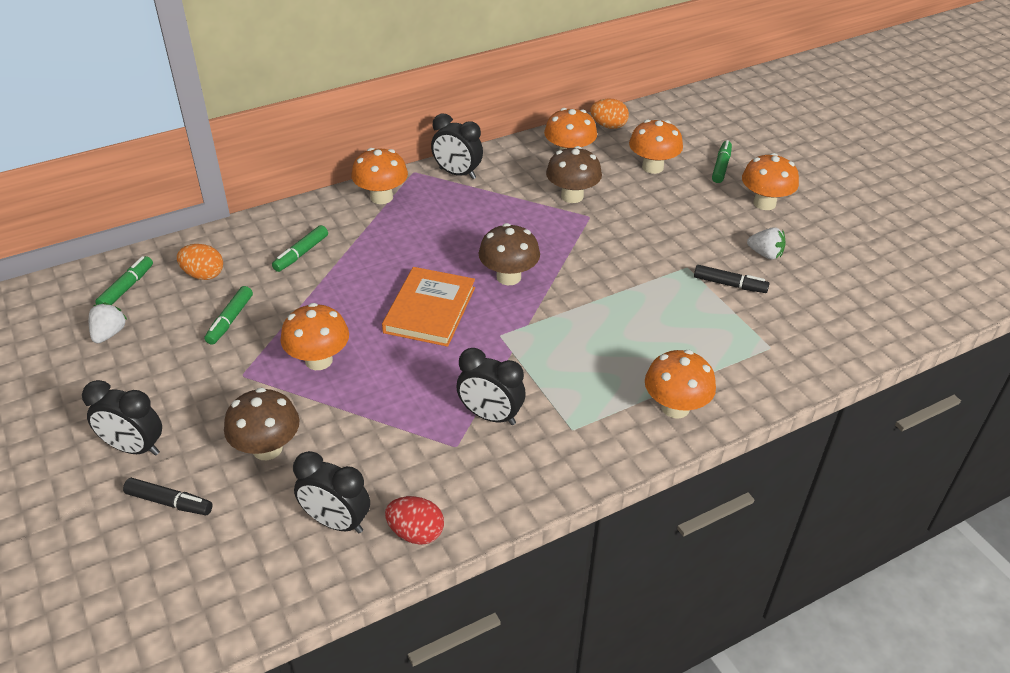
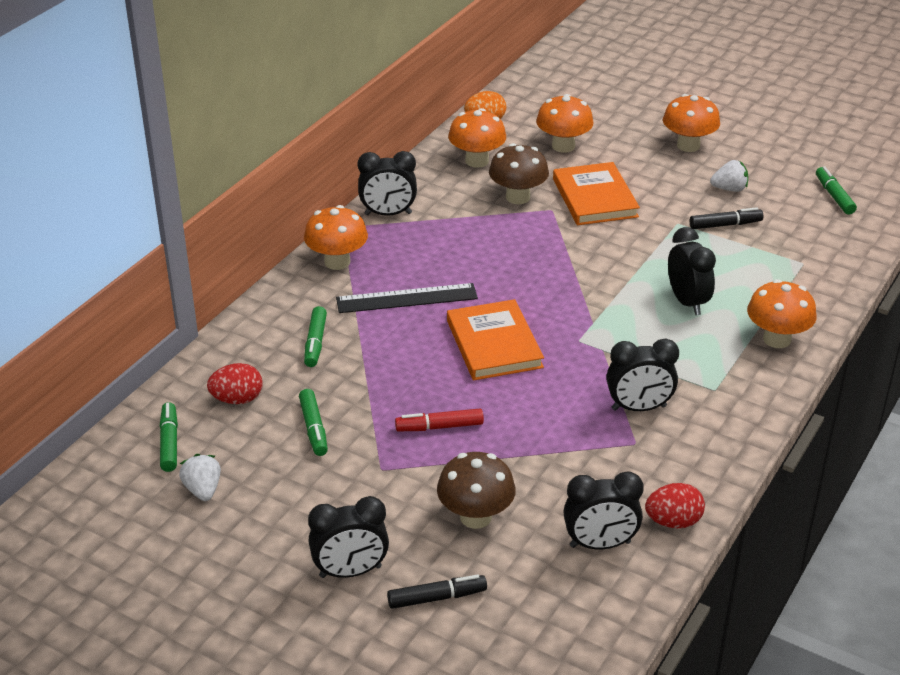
camera: 30 degrees left, 5 degrees down
(203, 275) = (237, 399): orange egg -> red egg
(319, 360) = (440, 427): orange mushroom -> red marker
(402, 246) = (407, 298): none -> black ruler
(508, 277) = (534, 289): brown mushroom -> none
(626, 340) = (687, 302): none -> black clock
(636, 219) = (594, 198): none -> orange book
(721, 166) = (622, 125): green marker -> green marker (834, 196)

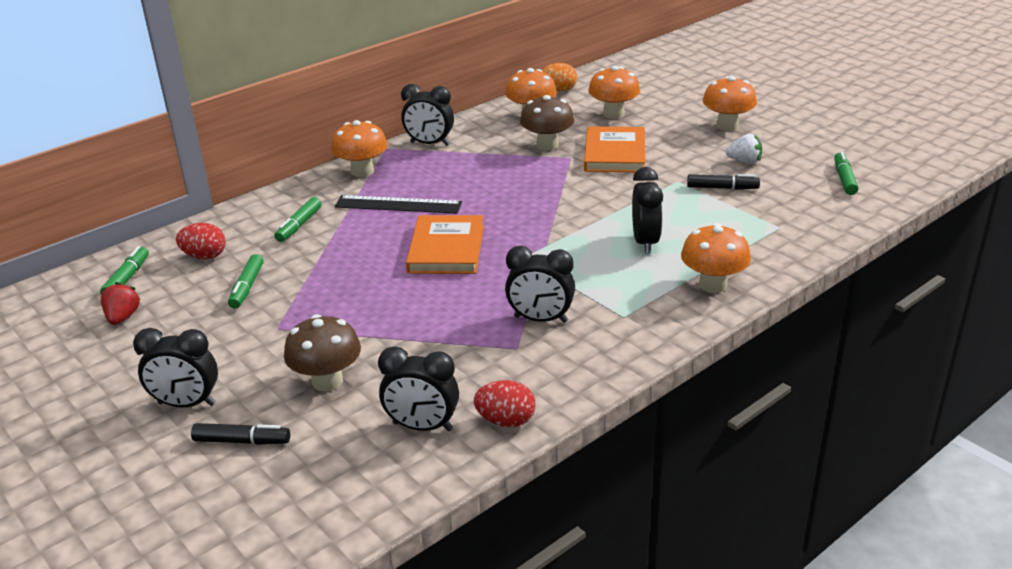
camera: 20 degrees right, 5 degrees down
(203, 490) = (123, 317): white strawberry -> red strawberry
(440, 427) = (351, 304): red marker -> none

